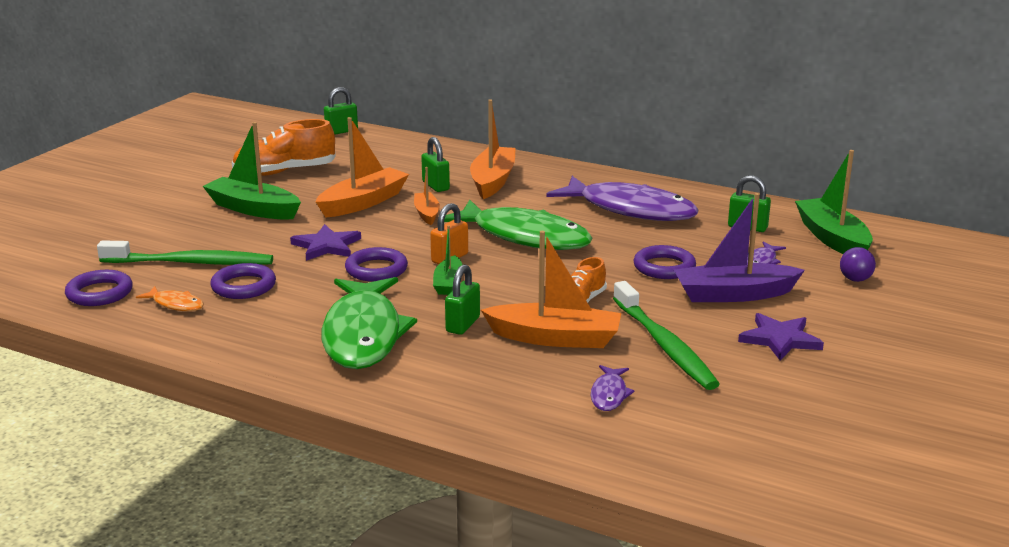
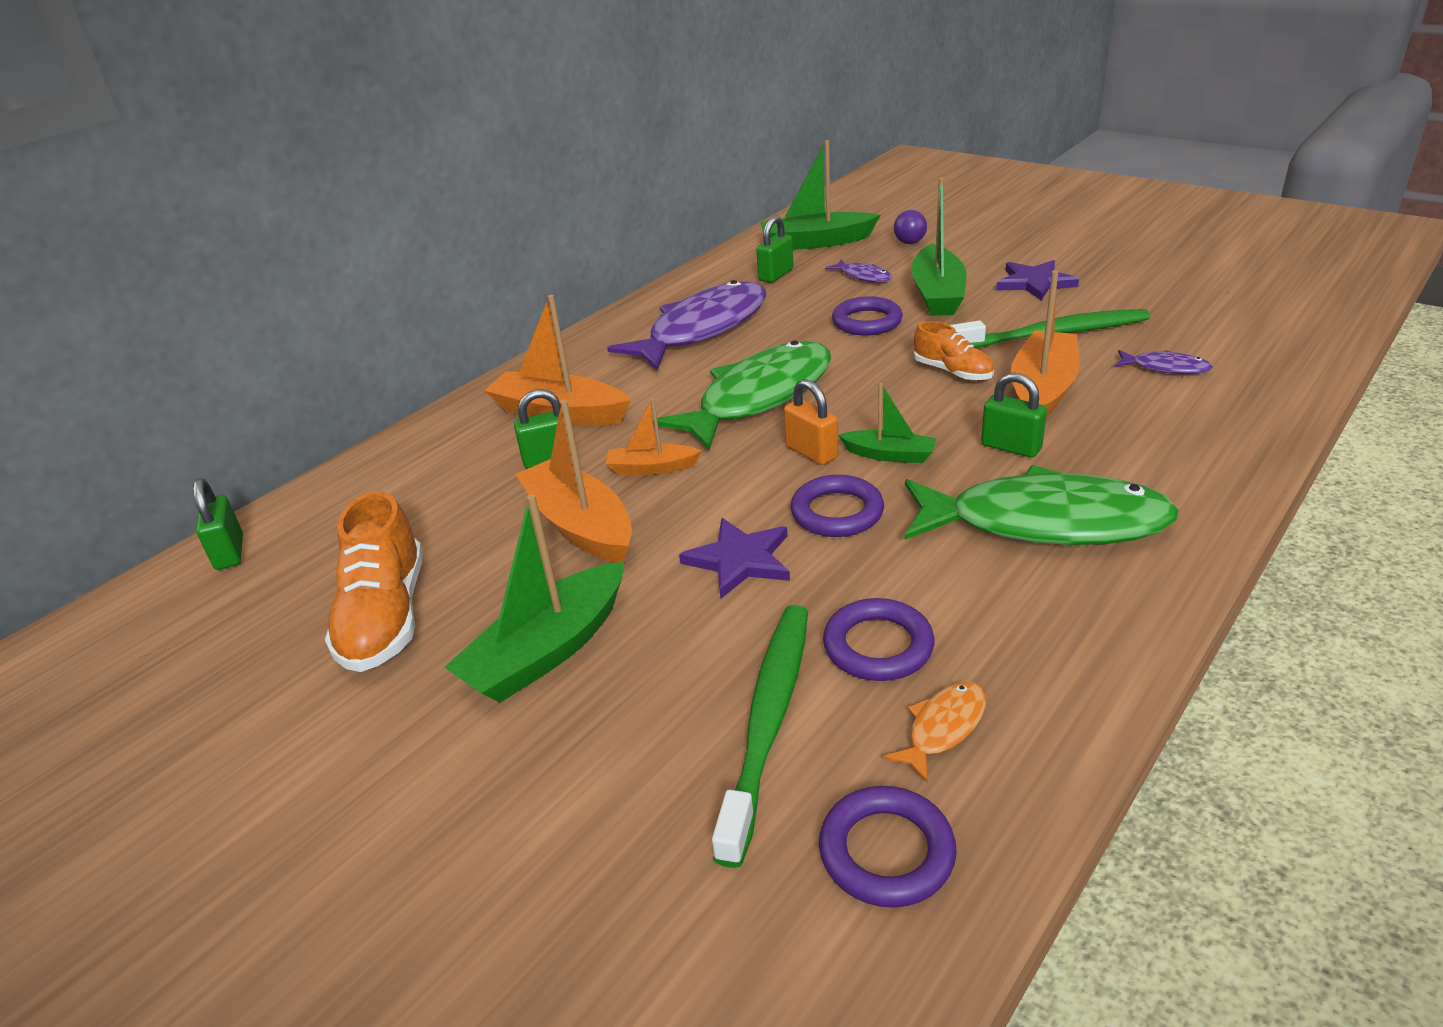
camera: 75 degrees left, 10 degrees up
(733, 294) = (937, 294): purple boat -> green boat

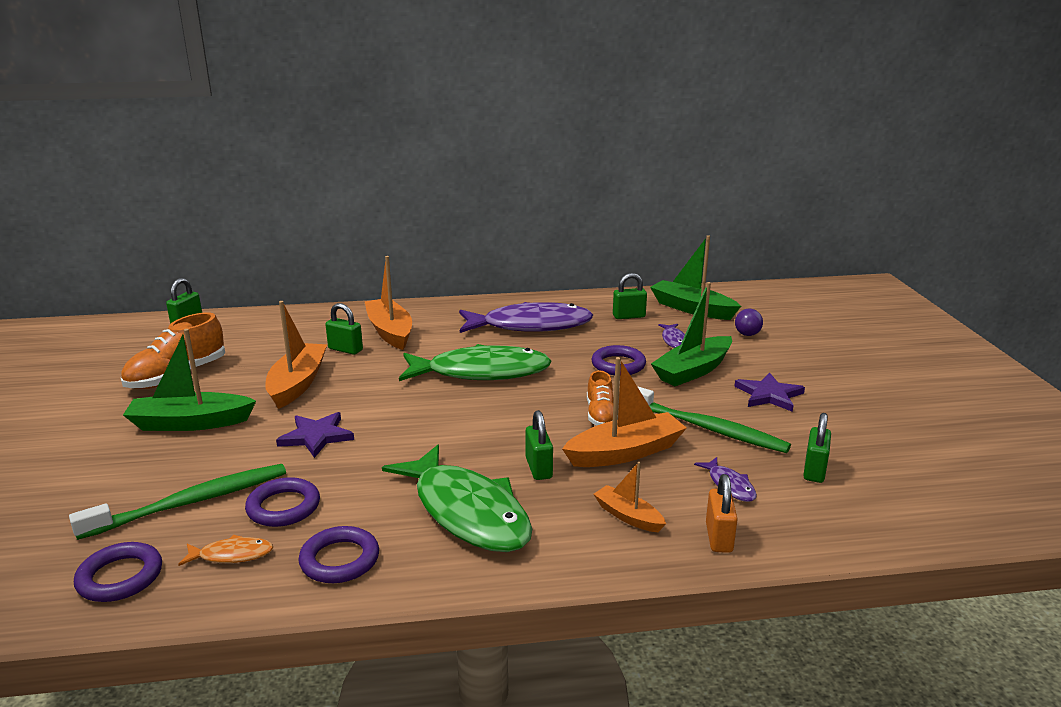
camera: 40 degrees right, 10 degrees down
(652, 468) = (371, 377): orange boat -> orange boat (628, 516)
(811, 452) = (445, 411): orange padlock -> orange padlock (719, 538)
(837, 512) = (394, 444): purple ring -> purple ring (339, 560)
(889, 455) = (475, 434): green boat -> none
(1188, 322) = (814, 471): none -> green padlock

